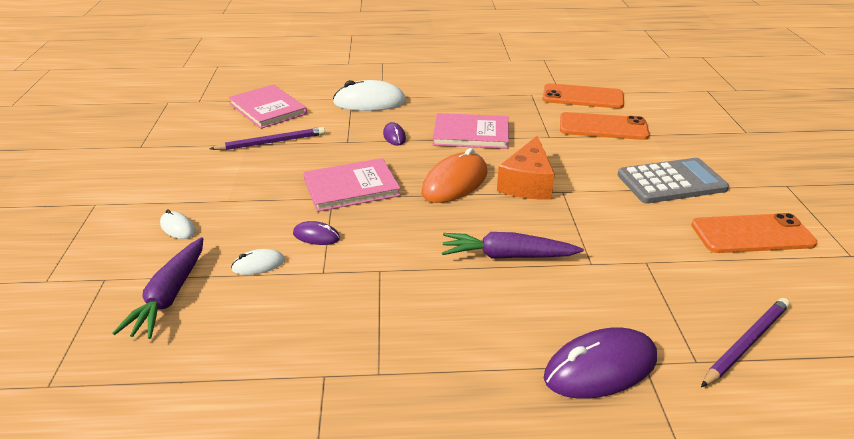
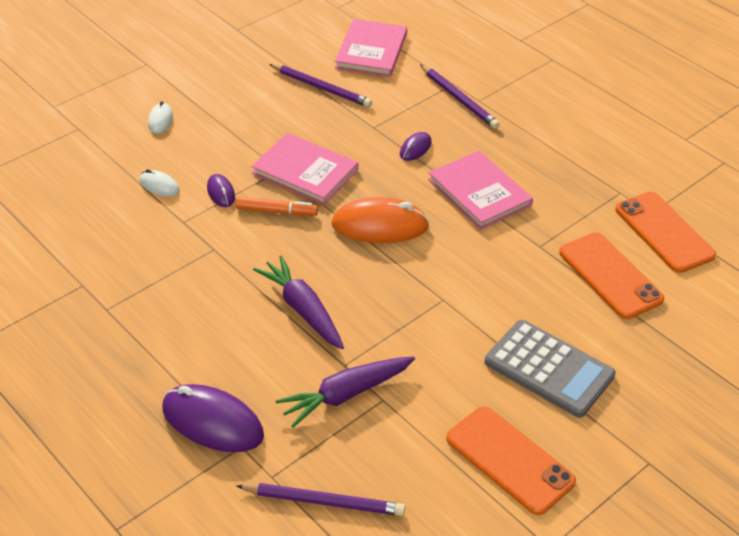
camera: 50 degrees right, 10 degrees up
(169, 296) = (89, 168): purple carrot -> purple carrot (346, 395)
(369, 102) = (459, 99): white mouse -> purple pencil
(377, 219) = (276, 211): none -> orange marker
(527, 183) = (430, 270): orange cheese -> none

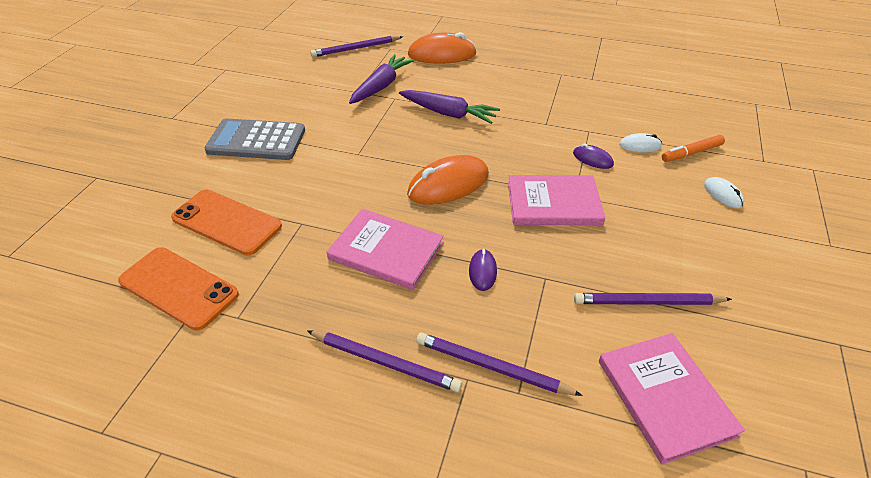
camera: 150 degrees right, 0 degrees up
(212, 422) = (442, 54): purple mouse -> orange mouse
(276, 211) = (536, 163): orange marker -> orange marker (691, 153)
(509, 460) = (263, 92): orange phone -> none
(526, 127) = (385, 362): none -> purple pencil

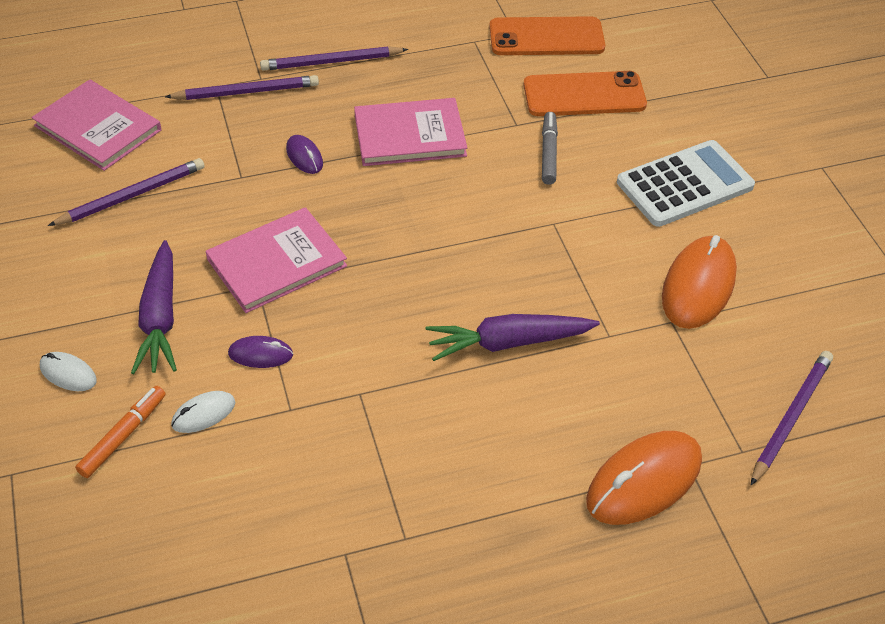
camera: 145 degrees right, 5 degrees up
(256, 141) = (684, 184): grey calculator -> white calculator
(307, 193) = (548, 153): none -> grey marker
(381, 86) = (652, 349): purple carrot -> purple carrot (160, 318)
(448, 184) = (412, 231): orange mouse -> orange mouse (698, 286)

